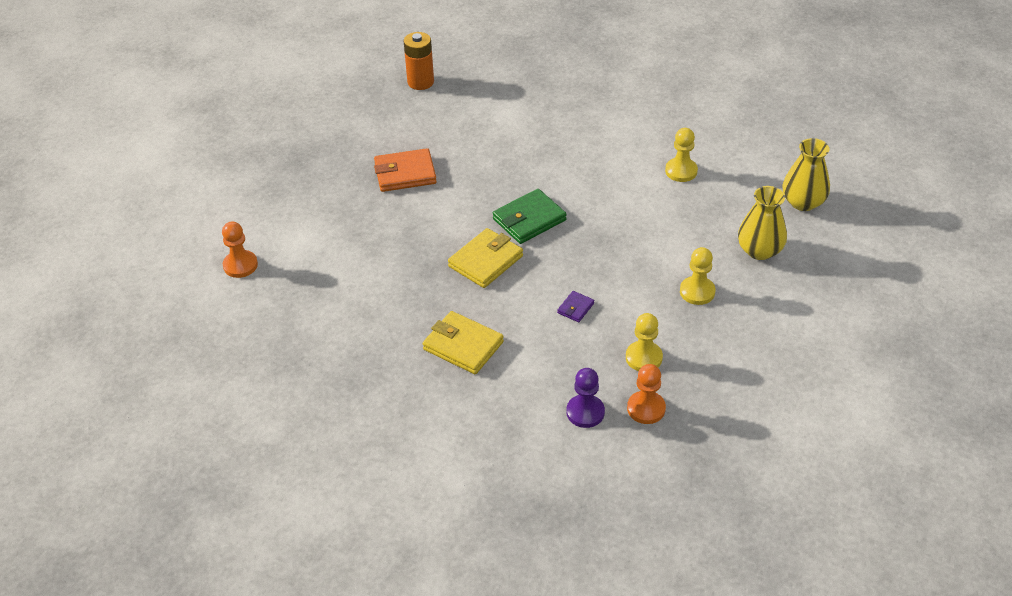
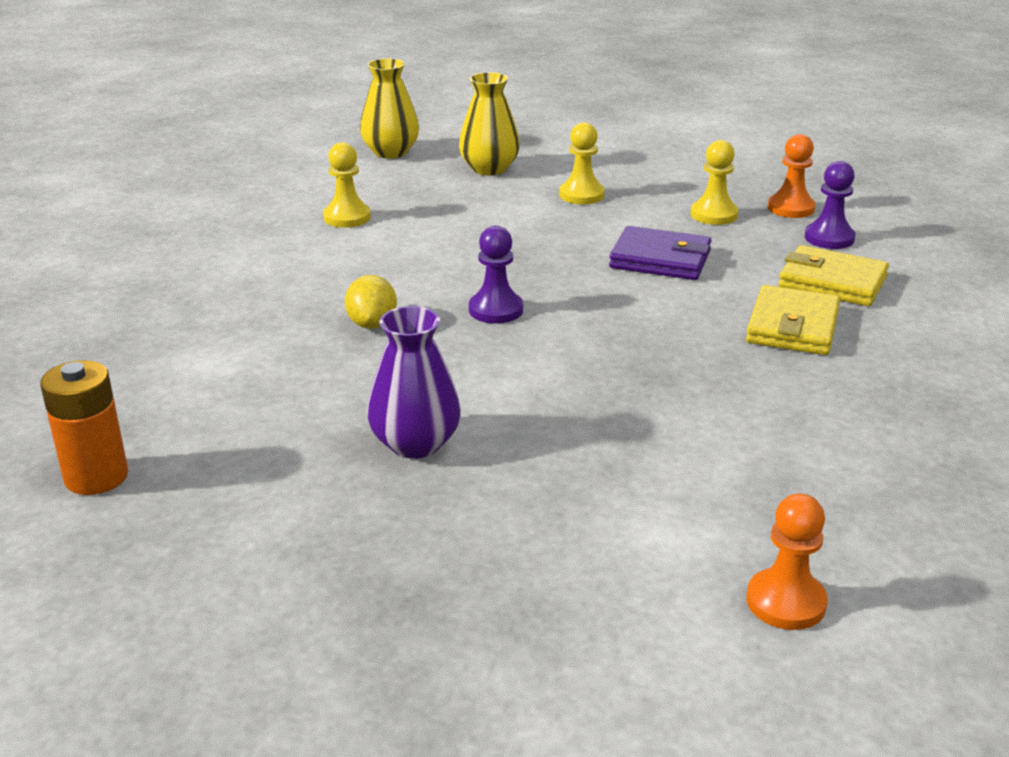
camera: 105 degrees left, 15 degrees down
(405, 173) = (415, 443): orange wallet -> purple vase
(486, 261) = (608, 332): yellow wallet -> yellow wallet (832, 282)
(528, 170) = (372, 324): none -> yellow lemon
(529, 219) = (496, 310): green wallet -> purple pawn
(575, 308) = (660, 259): purple wallet -> purple wallet, size x2.00

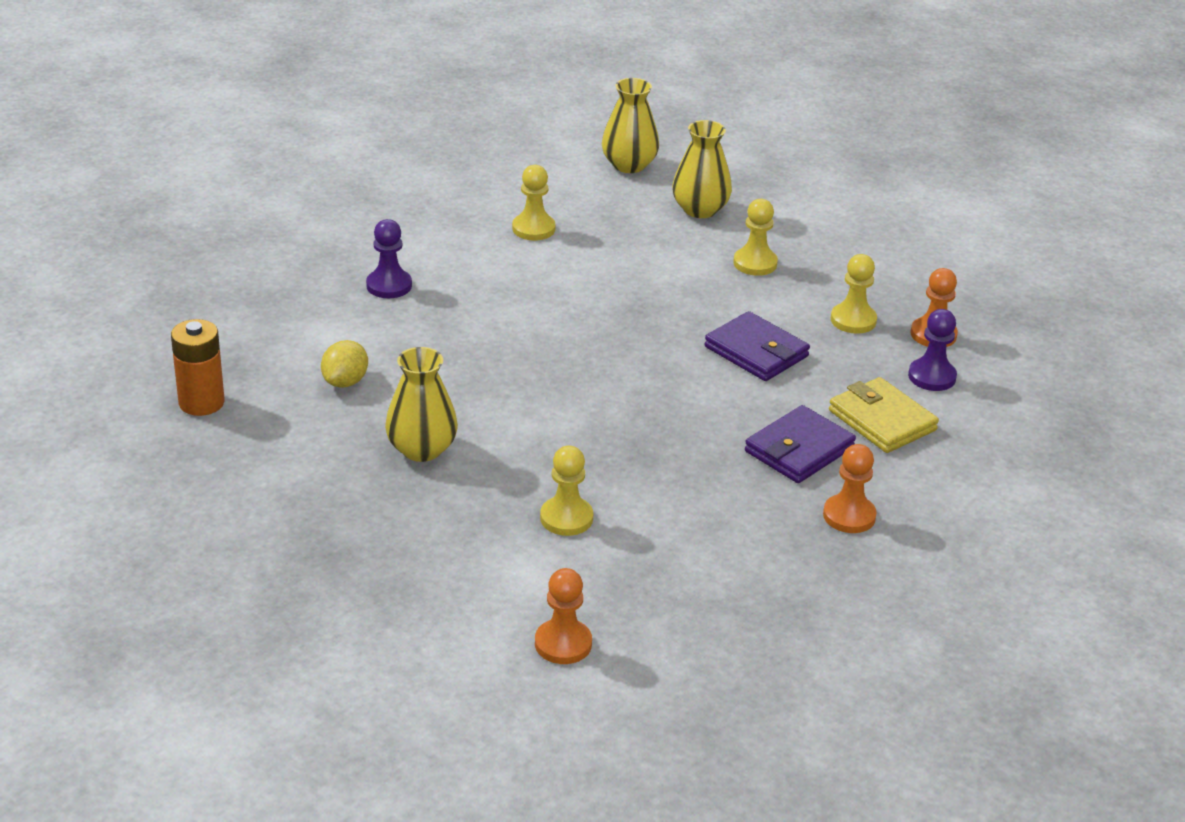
camera: 25 degrees right, 5 degrees up
(372, 324) = (471, 340): yellow lemon -> yellow lemon (345, 382)
(415, 443) = (422, 449): purple vase -> yellow vase
(496, 310) = (575, 357): purple pawn -> purple pawn (389, 285)
(644, 462) = (566, 518): none -> yellow pawn
(792, 327) = (799, 450): yellow wallet -> purple wallet
(905, 368) = (849, 516): none -> orange pawn

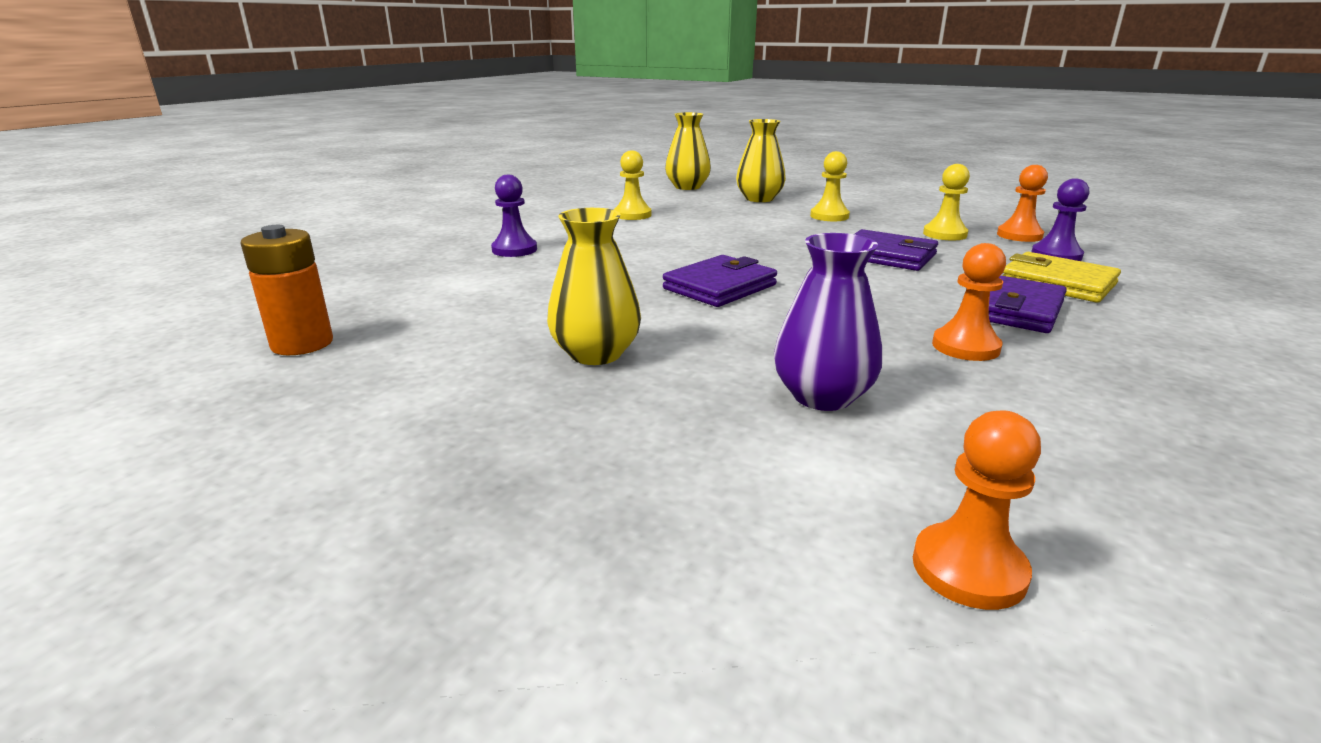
camera: 10 degrees left, 10 degrees down
(345, 382) = (484, 311): yellow lemon -> none
(561, 378) = (720, 287): none -> purple wallet
(566, 518) = (822, 396): yellow pawn -> purple vase
(849, 516) = (1140, 353): orange pawn -> orange pawn (965, 347)

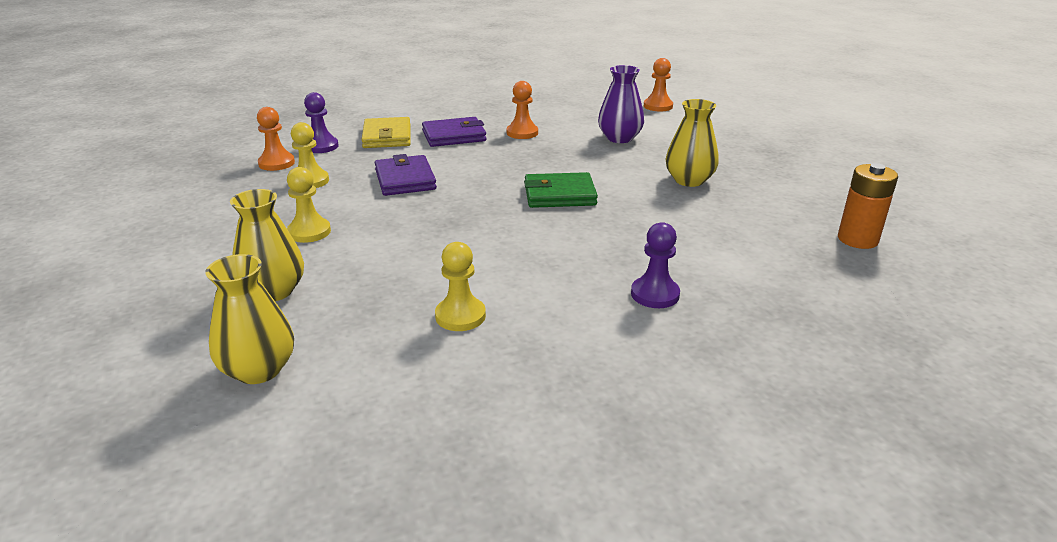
camera: 140 degrees left, 5 degrees up
(720, 287) = (559, 195): purple wallet -> green wallet

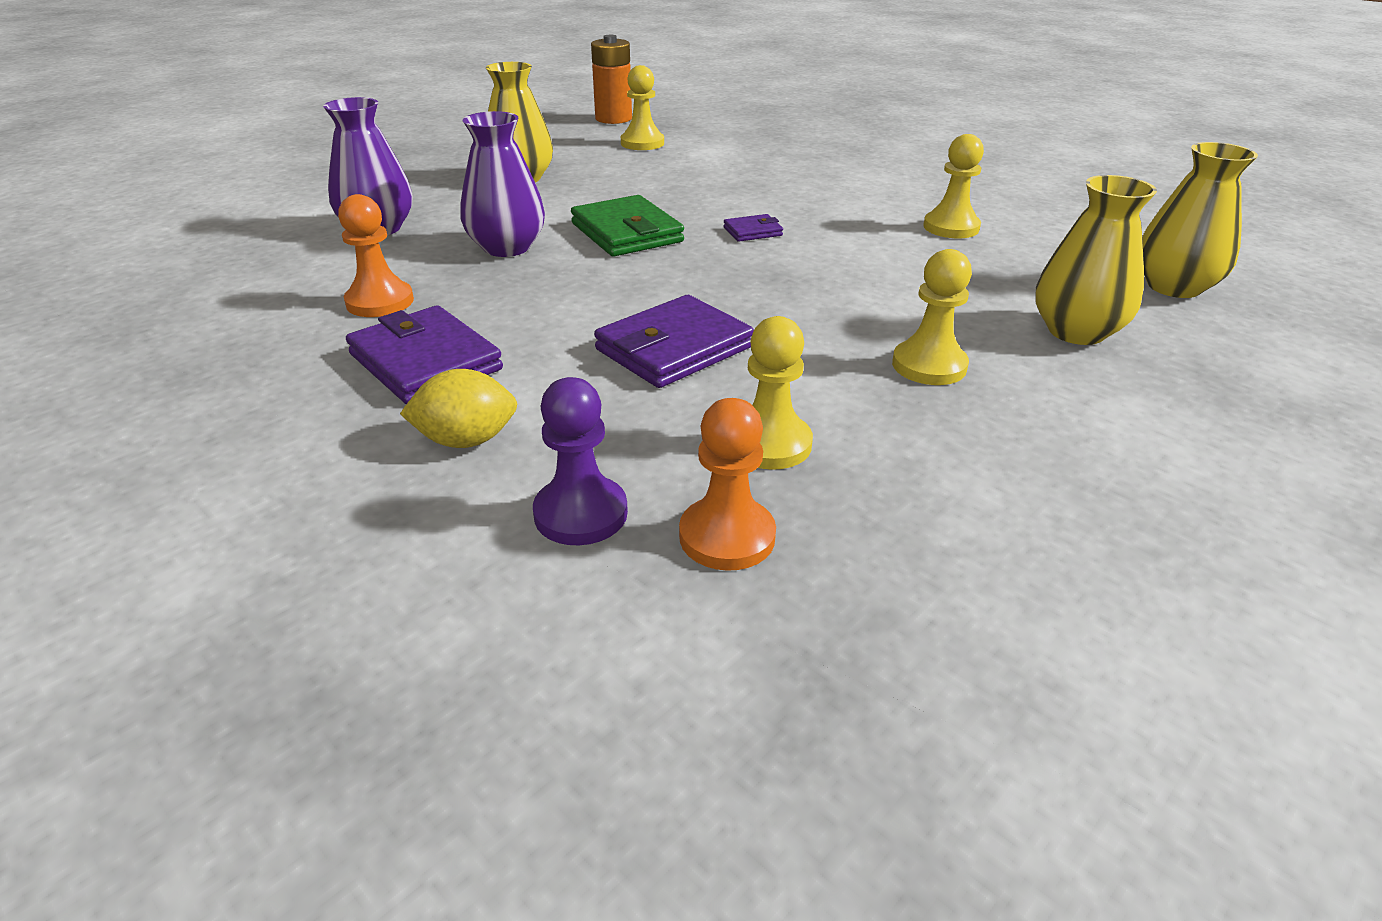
camera: 115 degrees left, 5 degrees up
(387, 137) = (466, 440): yellow wallet -> yellow lemon
(526, 233) = (752, 231): none -> purple wallet
(565, 162) = (507, 247): none -> purple vase
(655, 294) = (802, 168): purple pawn -> none
(658, 106) = (196, 222): orange pawn -> none
(766, 237) = (642, 143): none -> yellow pawn

